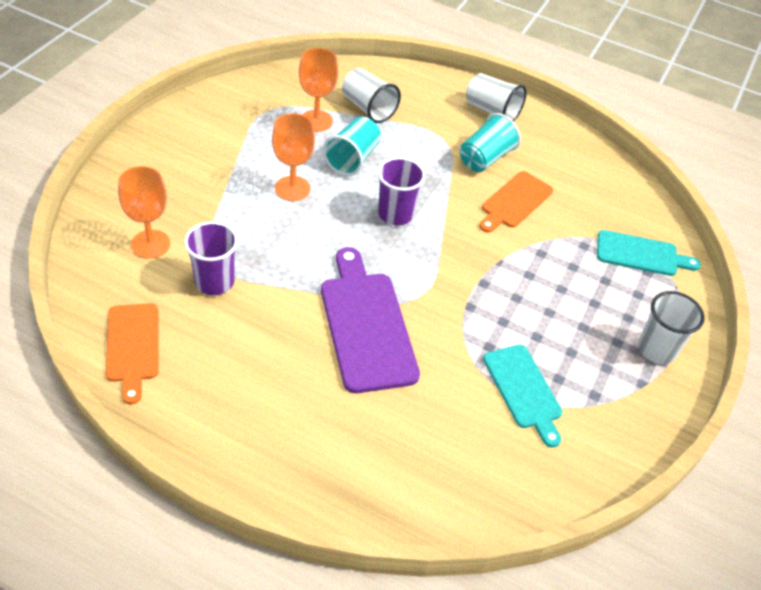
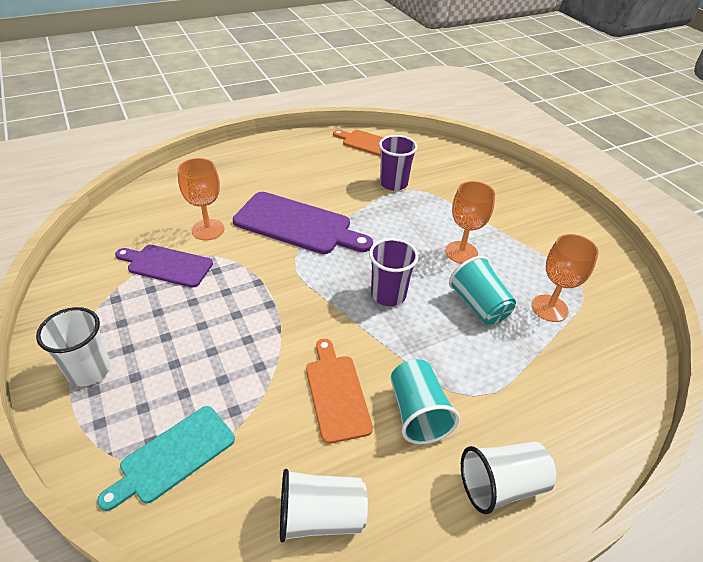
camera: 130 degrees right, 5 degrees down
(150, 244) = (447, 173): orange goblet -> orange goblet (208, 230)
(368, 108) = (556, 358): white cup -> white cup (320, 516)
(523, 390) = (167, 265): turquoise cutting board -> purple cutting board

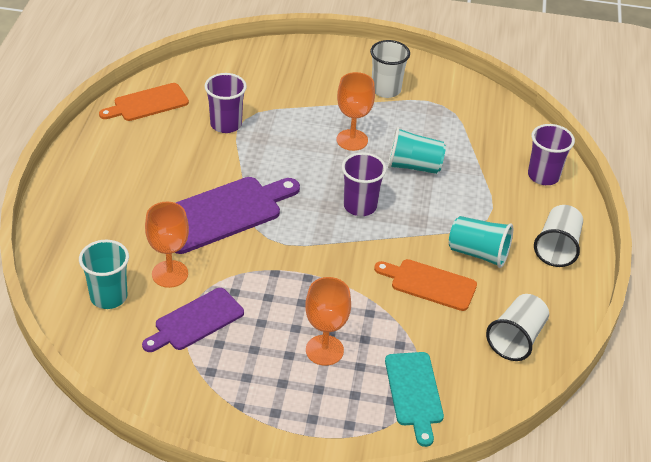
camera: 55 degrees left, 0 degrees up
(89, 370) = (287, 415): white cup -> white cup (386, 90)
(161, 213) = (109, 297): none -> turquoise cup
(549, 308) = (448, 134): orange goblet -> orange goblet (324, 350)
(593, 414) = (543, 176): none -> purple cup

